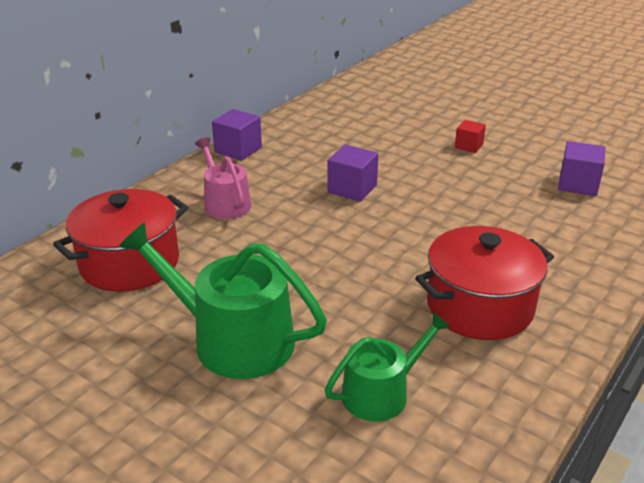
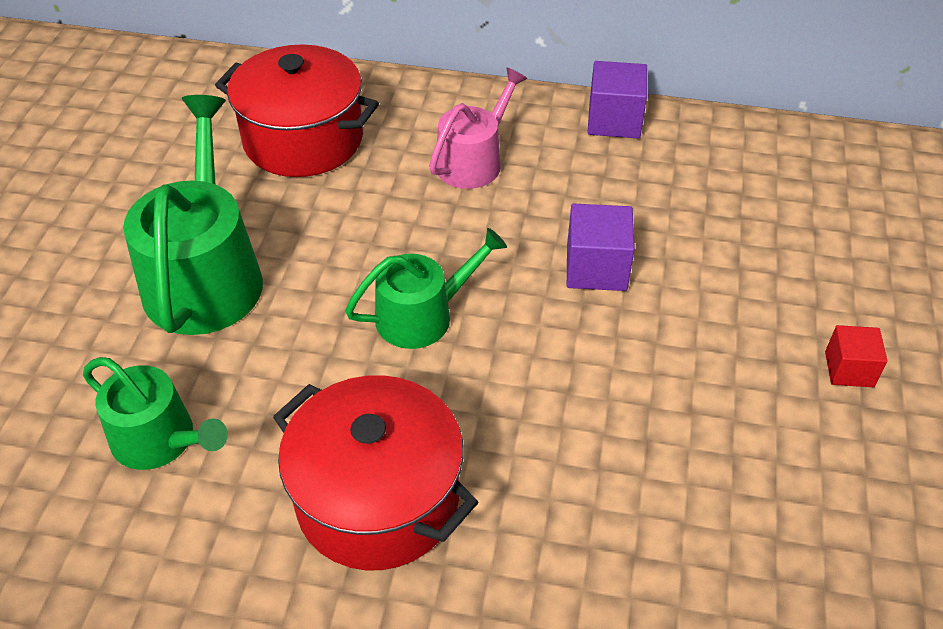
camera: 65 degrees right, 15 degrees up
(345, 255) = (422, 315): none -> green watering can
(578, 184) = (839, 566): purple cube -> none

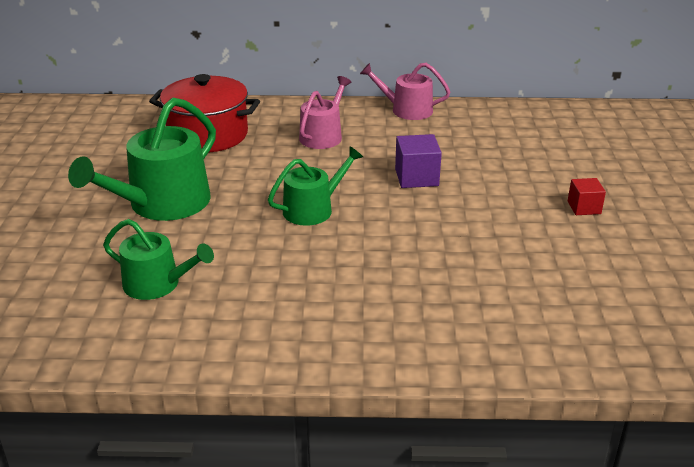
camera: 10 degrees left, 15 degrees down
(205, 275) = (162, 204): green watering can -> green watering can turned 135 degrees counterclockwise
(377, 499) = (311, 296): red pot -> none
(614, 120) = (406, 110): purple cube -> pink watering can

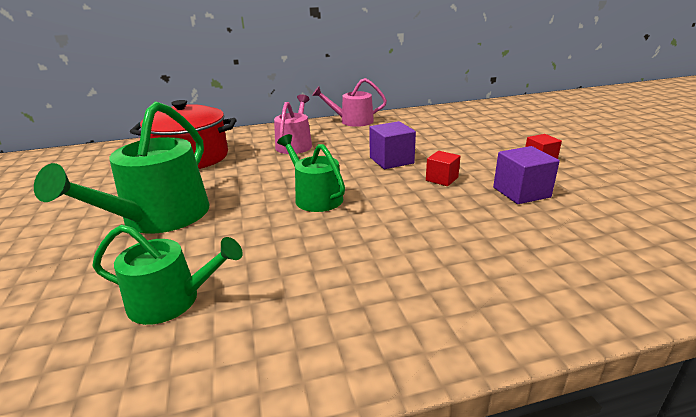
camera: 15 degrees left, 5 degrees down
(313, 209) = (315, 197): green watering can -> green watering can turned 75 degrees counterclockwise
(454, 212) = (442, 179): none -> red cube
(525, 244) = (521, 192): none -> purple cube

